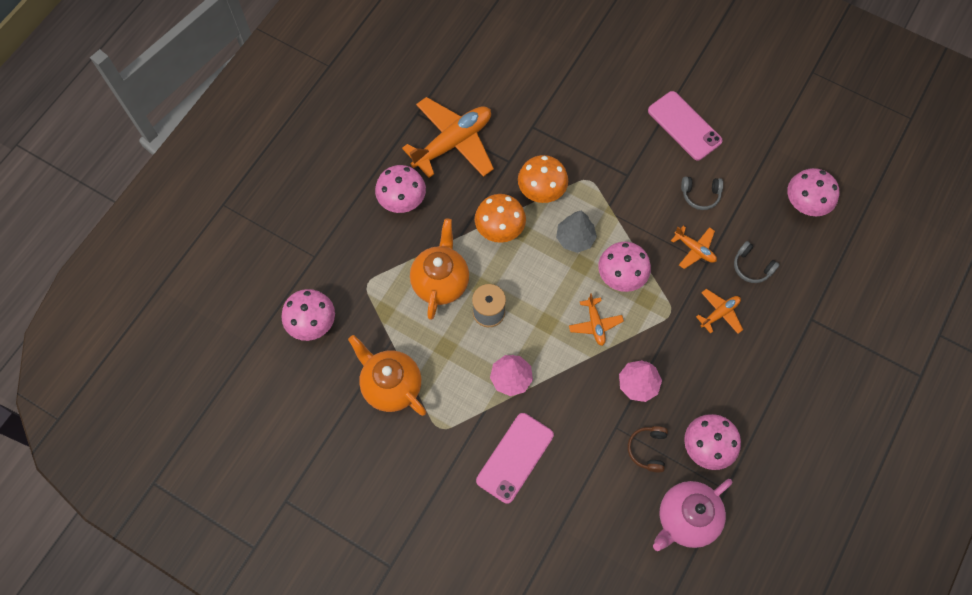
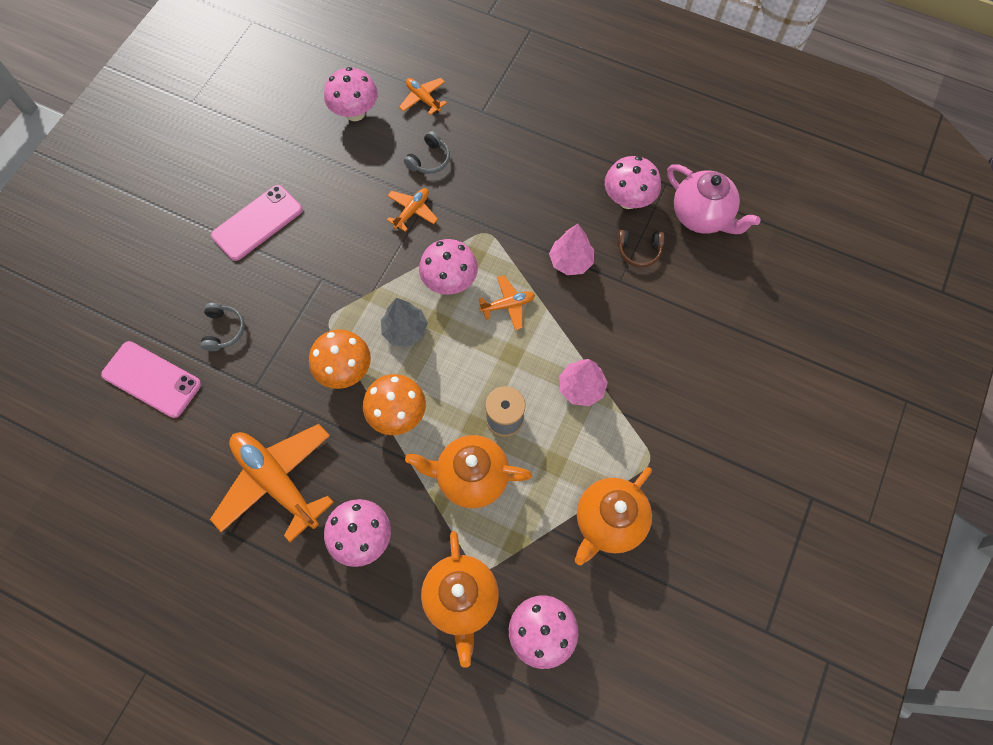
camera: 95 degrees left, 0 degrees up
(346, 268) = (461, 599): none -> orange teapot
(515, 457) = (669, 377): pink phone -> pink phone (152, 379)
(700, 195) = (346, 206): grey headphones -> grey headphones (224, 330)
(719, 313) = (484, 188): orange plane -> orange plane (423, 99)

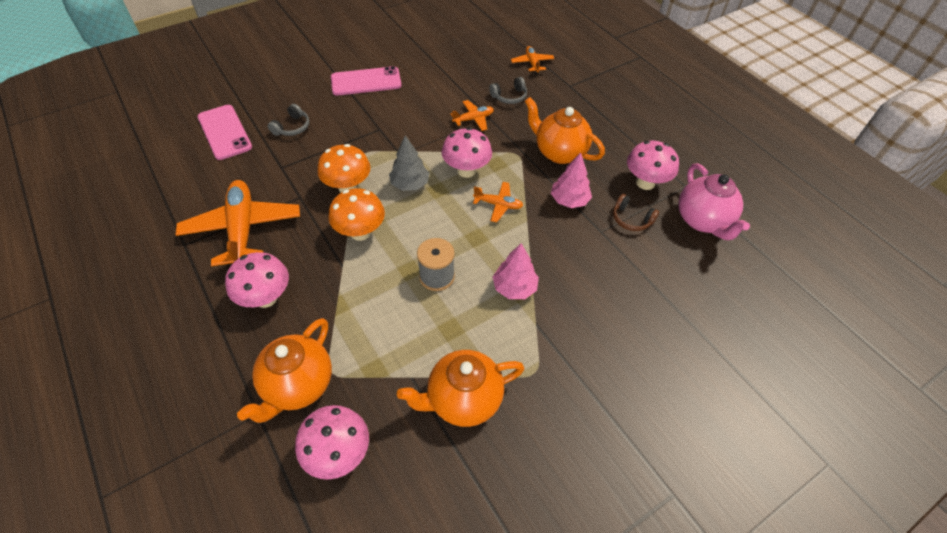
camera: 30 degrees right, 15 degrees down
(355, 113) = (479, 52): pink mushroom -> none
(471, 477) = (378, 302): orange teapot -> orange teapot (559, 152)

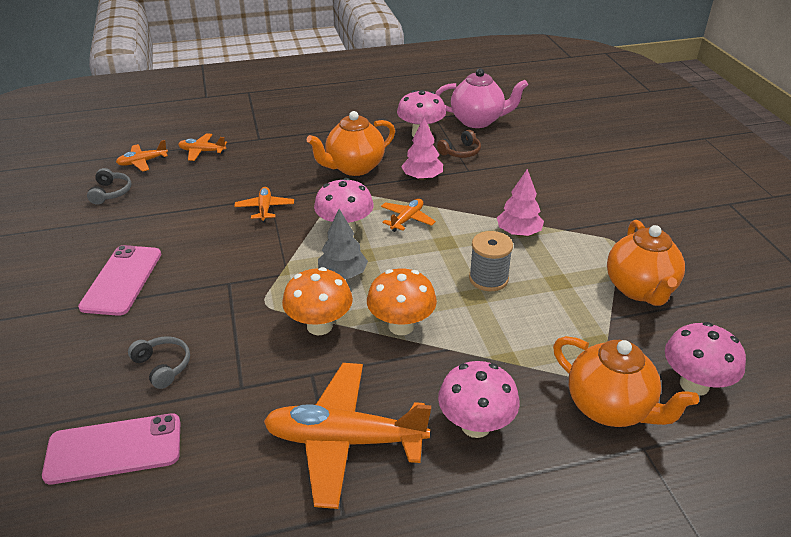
camera: 70 degrees left, 15 degrees down
(501, 41) = (142, 162): none -> orange plane
(509, 96) = (246, 177): grey headphones -> grey headphones (111, 192)

